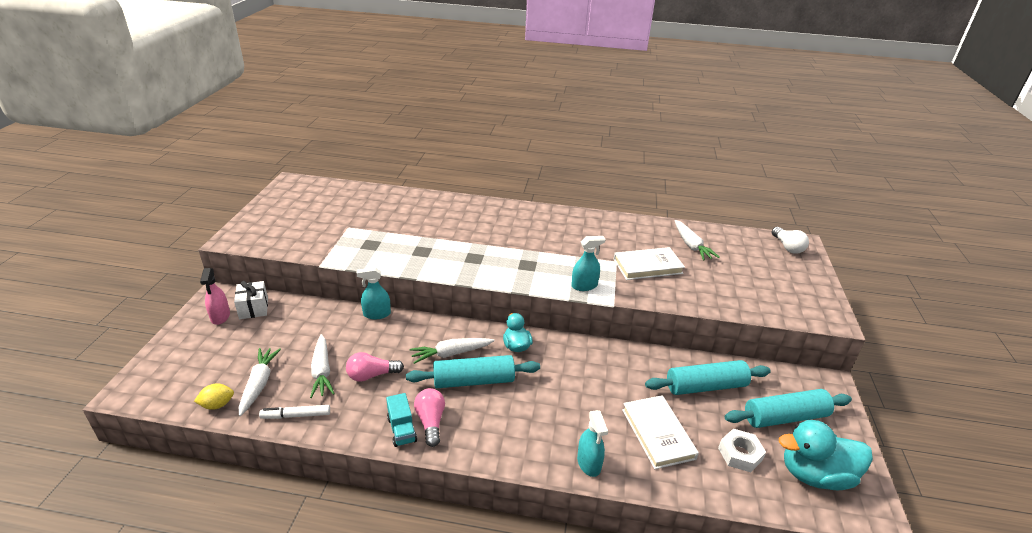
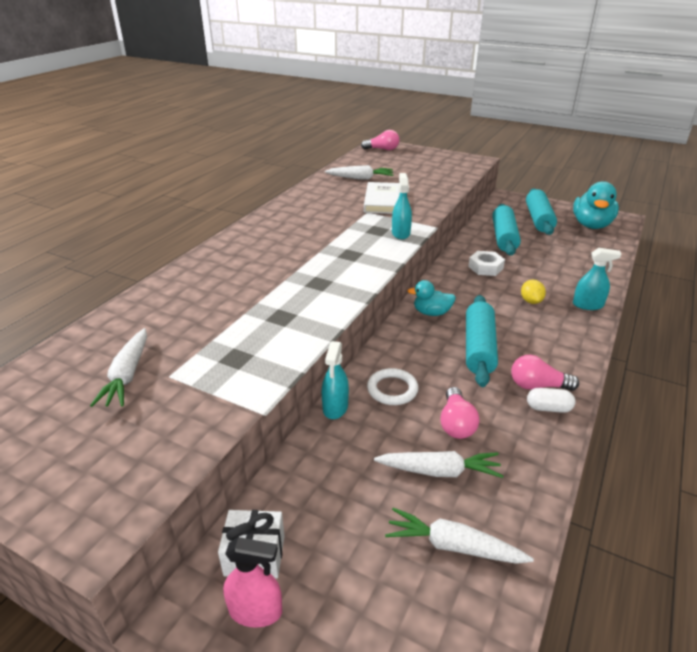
camera: 70 degrees left, 0 degrees up
(217, 405) = (492, 604): yellow lemon -> yellow lemon (531, 301)
(296, 415) = (521, 503): white marker -> none
(402, 429) = (548, 408): turquoise truck -> white capsule
(403, 338) = (392, 389): none -> white ring
(451, 354) = (432, 356): white carrot -> white carrot (127, 375)
(658, 434) = (554, 268): white book -> none
(740, 454) = (574, 243): white nut -> white nut (485, 267)
(787, 247) = (382, 149): white light bulb -> pink light bulb

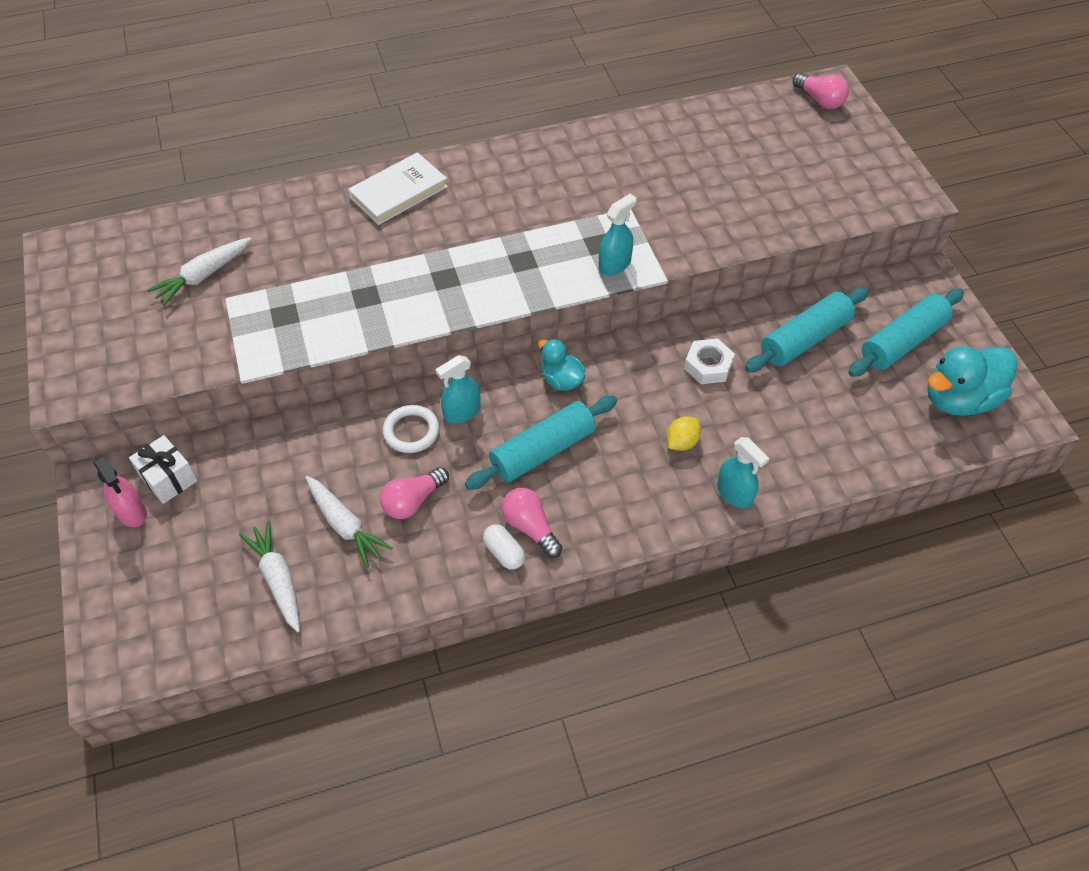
camera: 45 degrees right, 20 degrees up
(335, 407) = (349, 412): turquoise spray bottle -> turquoise spray bottle (462, 412)
(360, 178) = (707, 143): white carrot -> none
(383, 201) = (673, 201): white book -> white book (398, 192)

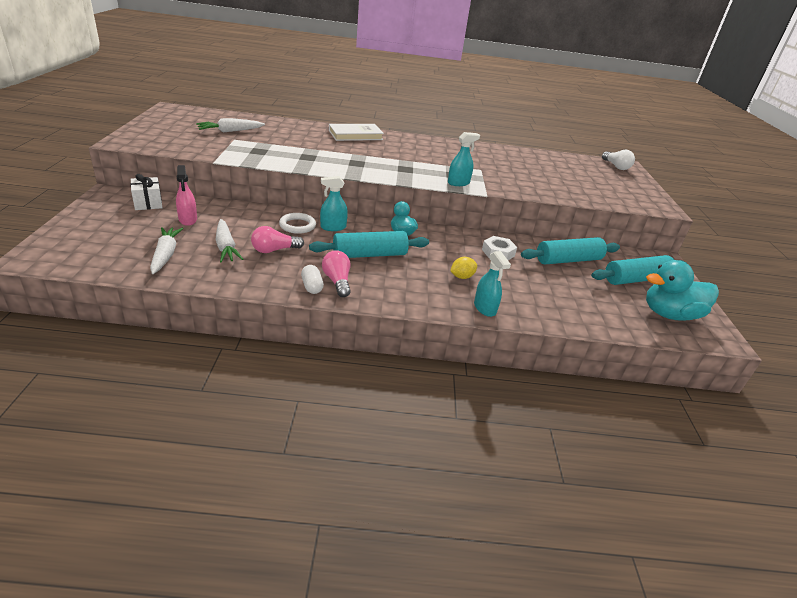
camera: 15 degrees right, 20 degrees down
(131, 512) = (115, 208): pink spray bottle -> pink spray bottle (188, 220)
(820, 100) = (616, 166): pink light bulb -> white light bulb

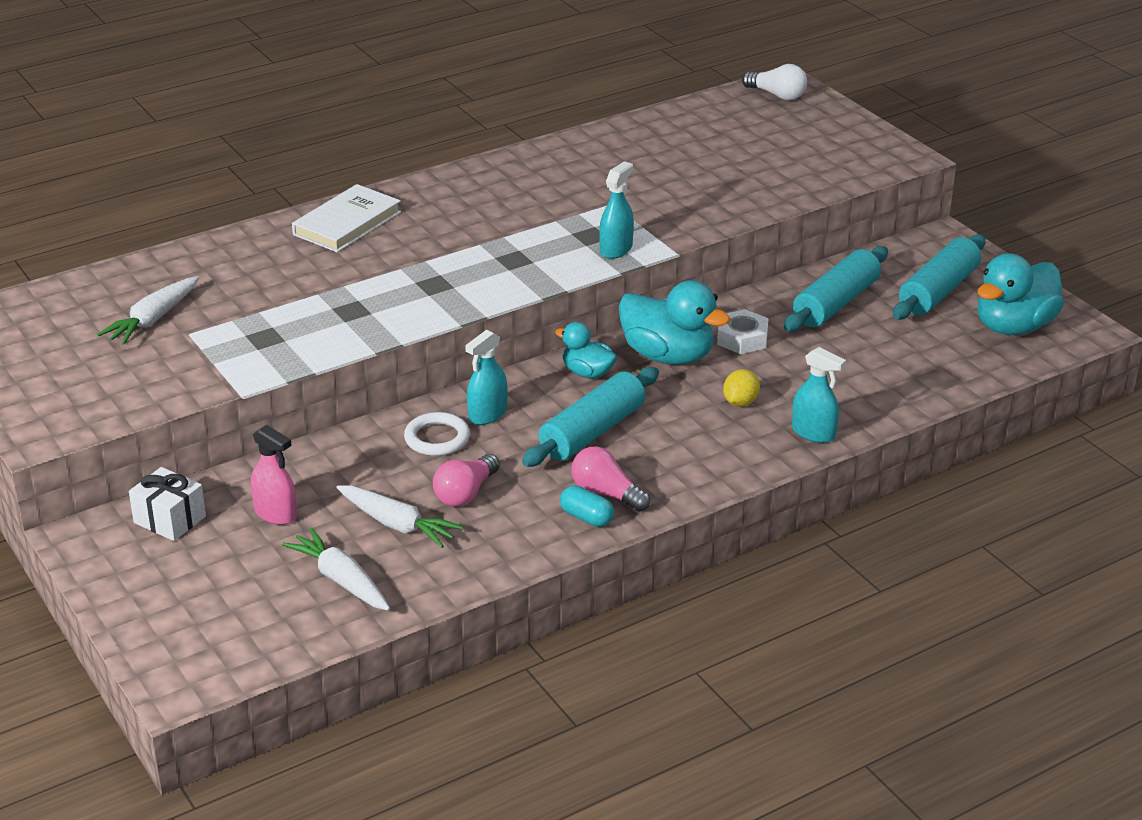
camera: 30 degrees left, 0 degrees up
(312, 286) = (586, 517): white capsule -> turquoise capsule
(450, 243) = (668, 356): none -> turquoise duck

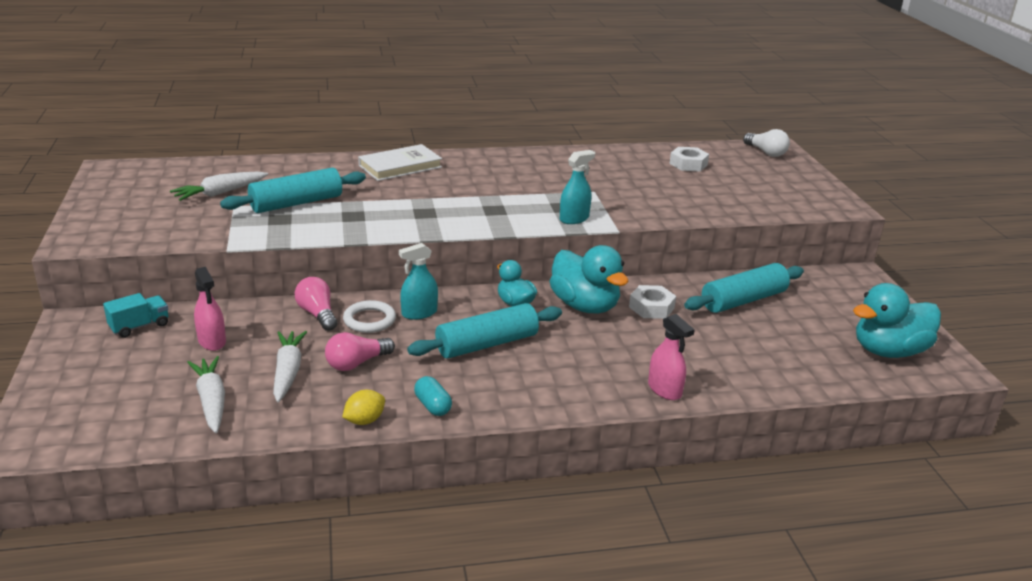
camera: 20 degrees right, 5 degrees down
(170, 519) = (139, 326): white gift -> turquoise truck
(397, 524) = (288, 372): white carrot -> white carrot turned 150 degrees counterclockwise
(606, 493) = (462, 392): pink light bulb -> pink light bulb (317, 314)
(696, 135) = (688, 164): none -> white nut
(740, 402) = (619, 352): yellow lemon -> yellow lemon (364, 420)
(813, 433) = (664, 390): turquoise spray bottle -> pink spray bottle
(938, 291) = (835, 311): turquoise rolling pin -> turquoise rolling pin (296, 203)

